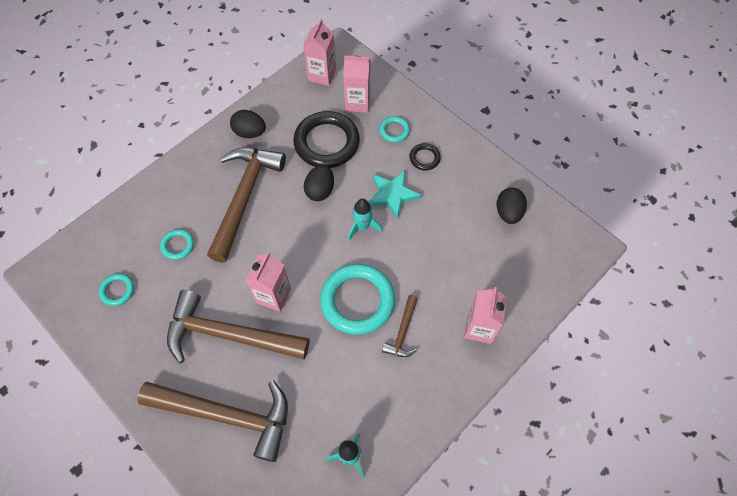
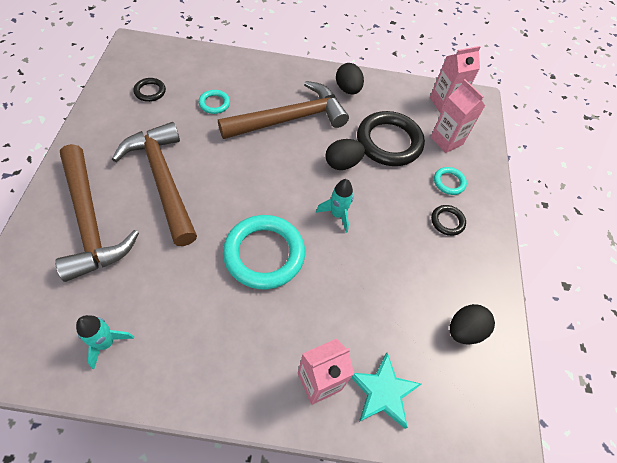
camera: 45 degrees right, 5 degrees down
(117, 290) = (150, 91): turquoise ring -> black ring
(273, 295) = (220, 189): pink carton -> none
(392, 194) = (388, 218): turquoise star -> turquoise star (383, 392)
(402, 332) = (262, 311): brown hammer -> none

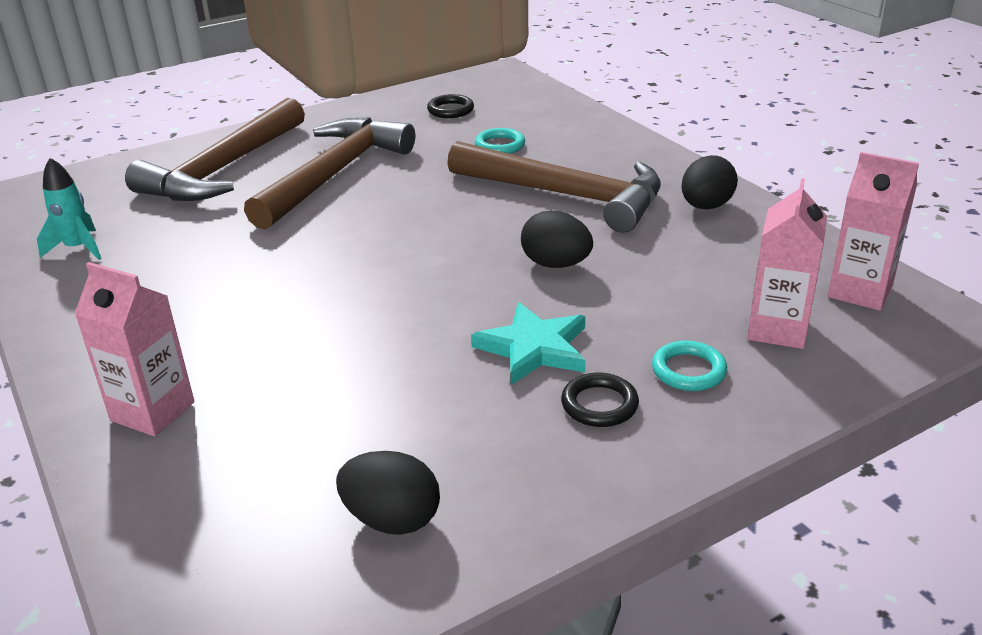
camera: 60 degrees right, 25 degrees down
(264, 254) = (311, 280): turquoise ring -> none
(337, 214) = (455, 301): turquoise rocket -> none
(383, 392) = (186, 478): turquoise star -> turquoise star (533, 348)
(389, 142) = (669, 281): black ring -> none

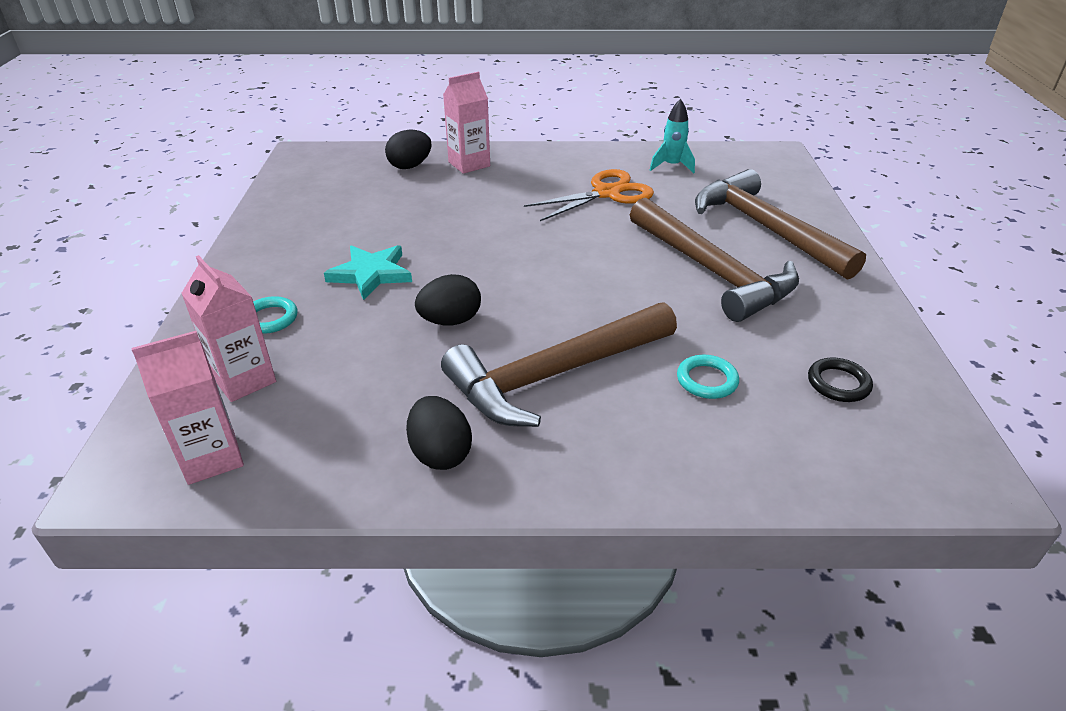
camera: 120 degrees right, 5 degrees up
(192, 268) = (606, 193): none -> orange scissors
(392, 519) = (313, 198): black egg -> black egg (410, 166)
(599, 404) = (294, 275): black ring -> none

